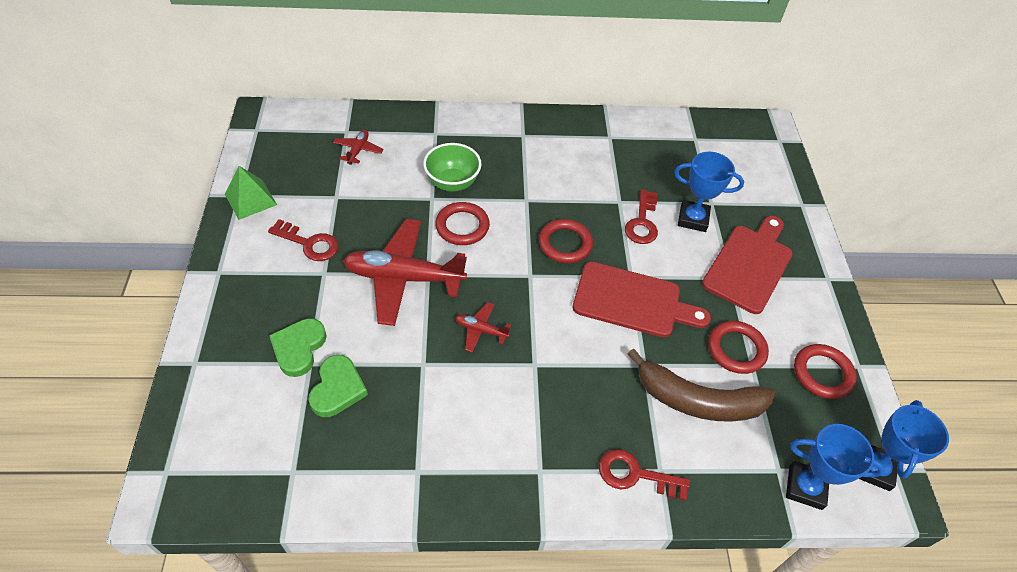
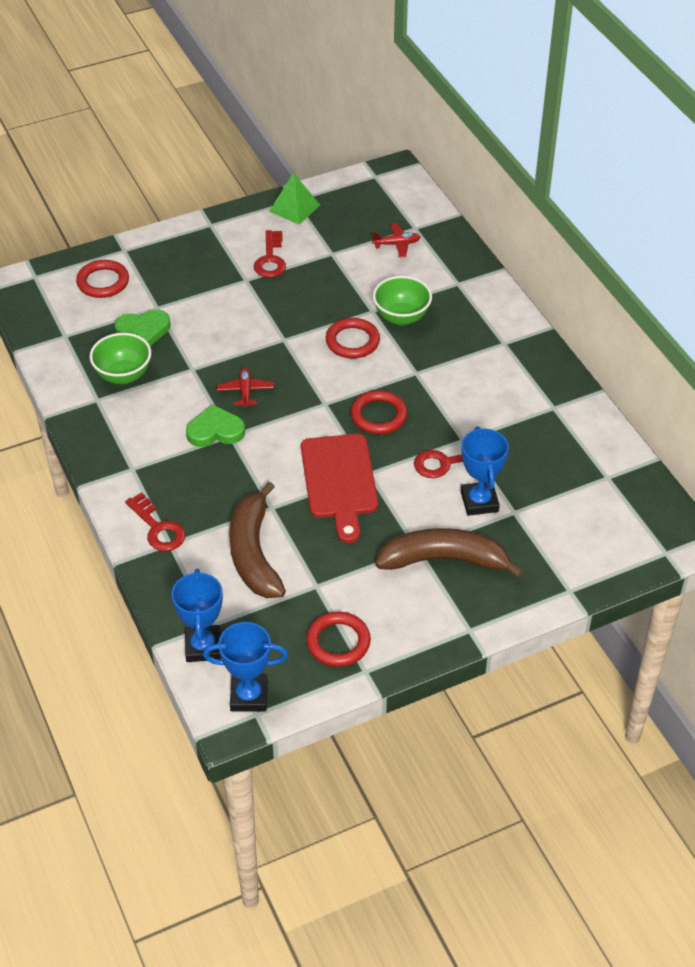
camera: 70 degrees right, 5 degrees down
(299, 348) = (167, 296): green heart -> green heart (215, 431)
(395, 431) = (123, 375): none -> green bowl
(404, 278) = (270, 326): red plane -> none
(635, 475) = (158, 528): red key -> red key turned 150 degrees clockwise
(736, 349) = (328, 570): red ring -> red ring (103, 282)
(749, 265) = (444, 560): red cutting board -> brown banana

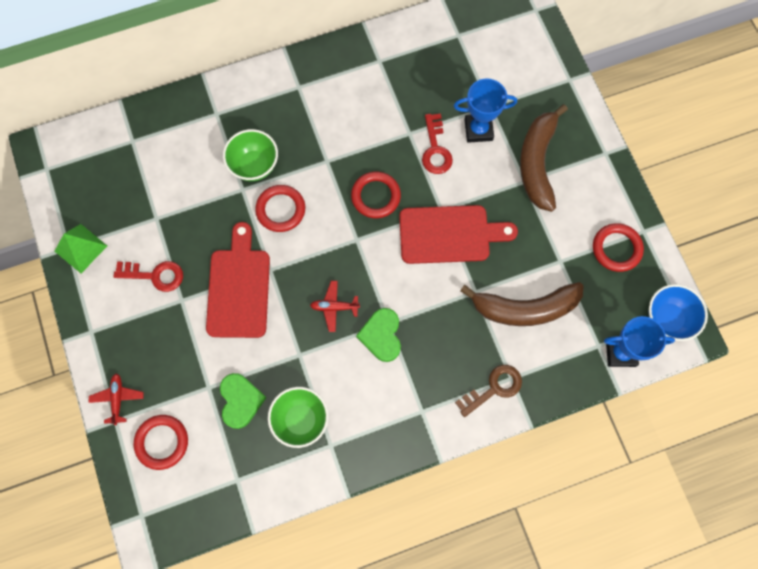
camera: 85 degrees left, 25 degrees up
(158, 528) = (494, 388): red key -> brown key
(249, 696) = (668, 319): blue trophy -> blue bowl
(261, 318) = (238, 288): none -> red cutting board
(397, 244) = (153, 159): red plane -> red plane (117, 399)

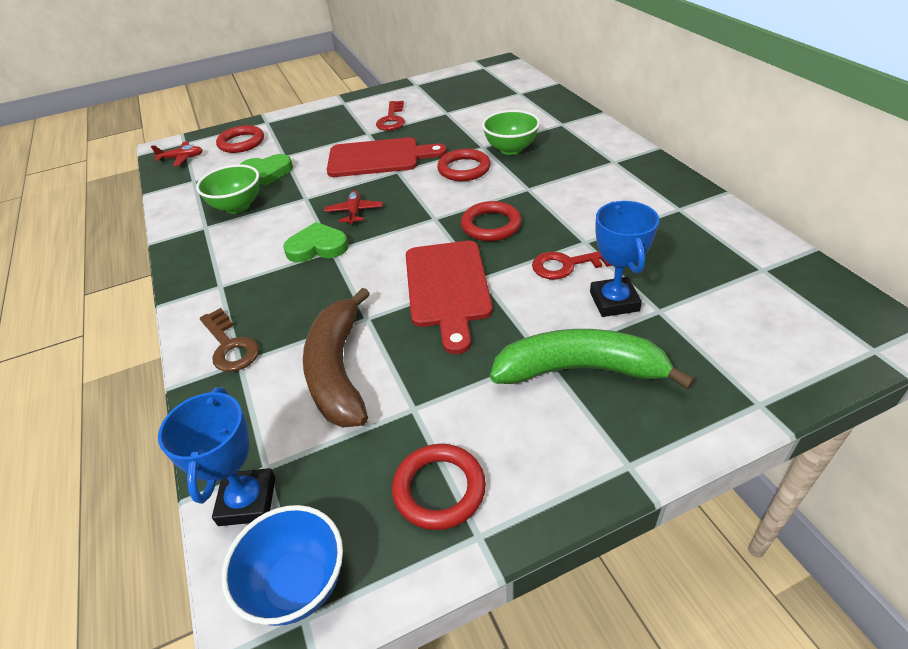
camera: 90 degrees right, 30 degrees down
(81, 248) = (415, 88): green pyramid -> none
(117, 399) = (284, 120): red plane -> red plane (182, 158)
(537, 163) = (580, 370): brown banana -> green banana

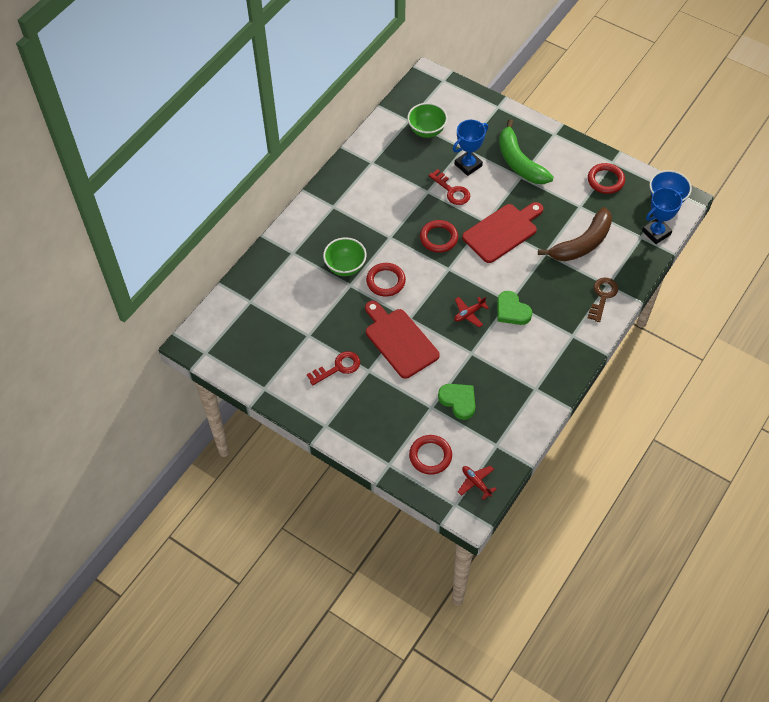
camera: 125 degrees left, 15 degrees up
(237, 206) = (505, 387): green bowl -> green bowl (426, 131)

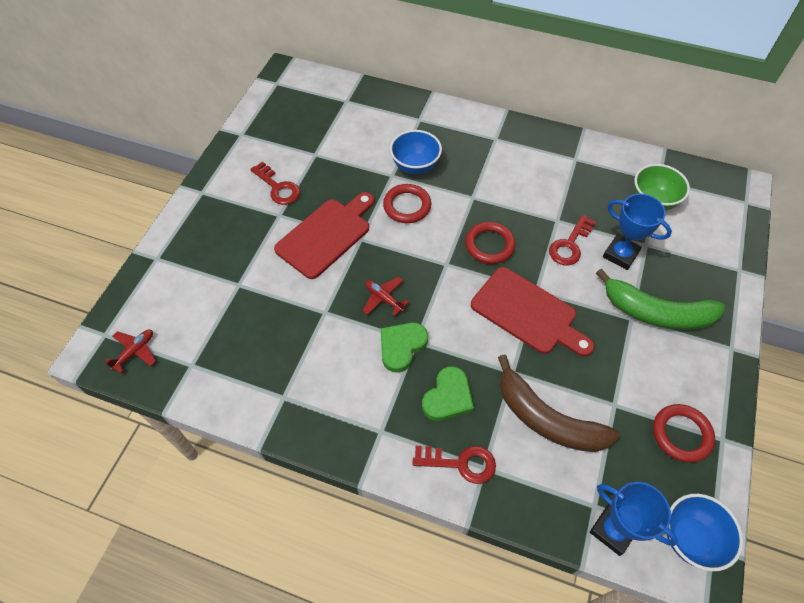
camera: 75 degrees right, 0 degrees up
(345, 267) = (415, 166): green bowl -> blue bowl
(430, 456) = (170, 296): red ring -> none
(458, 401) = (251, 311): green heart -> green heart (448, 397)
(519, 162) = (656, 312): green banana -> green banana turned 120 degrees counterclockwise
(602, 296) = (460, 463): brown key -> red key

